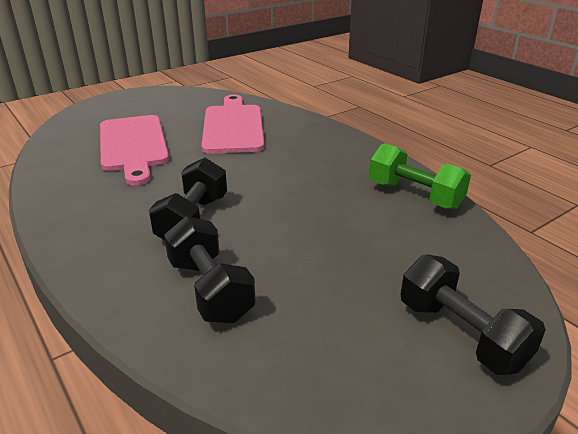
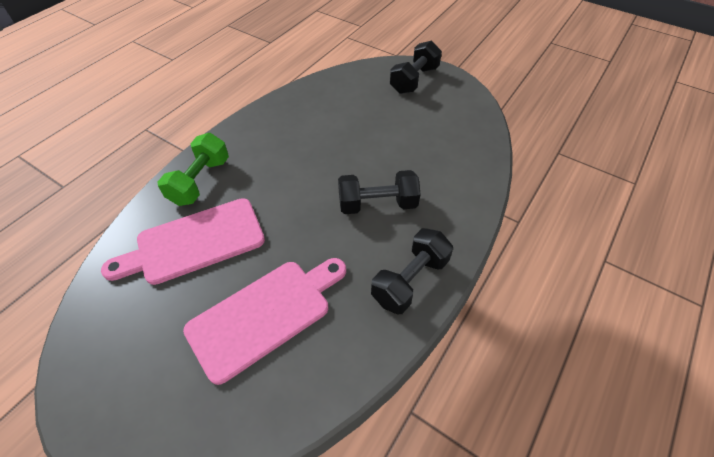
camera: 110 degrees left, 20 degrees up
(210, 290) = (440, 168): black dumbbell -> black dumbbell (410, 280)
(415, 195) = (294, 105): green dumbbell -> green dumbbell (200, 181)

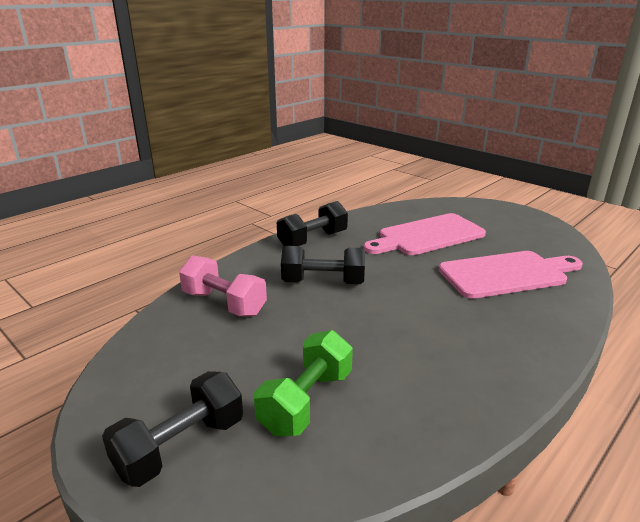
camera: 170 degrees left, 25 degrees down
(200, 181) = (534, 321): green dumbbell -> green dumbbell (306, 401)
(451, 168) = (224, 303): none -> pink dumbbell

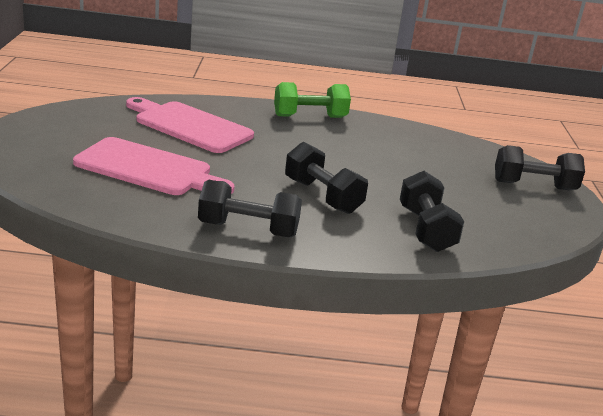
camera: 135 degrees left, 0 degrees up
(224, 303) = (426, 230): pink dumbbell -> black dumbbell
(306, 401) = (447, 163): green dumbbell -> green dumbbell (310, 117)

